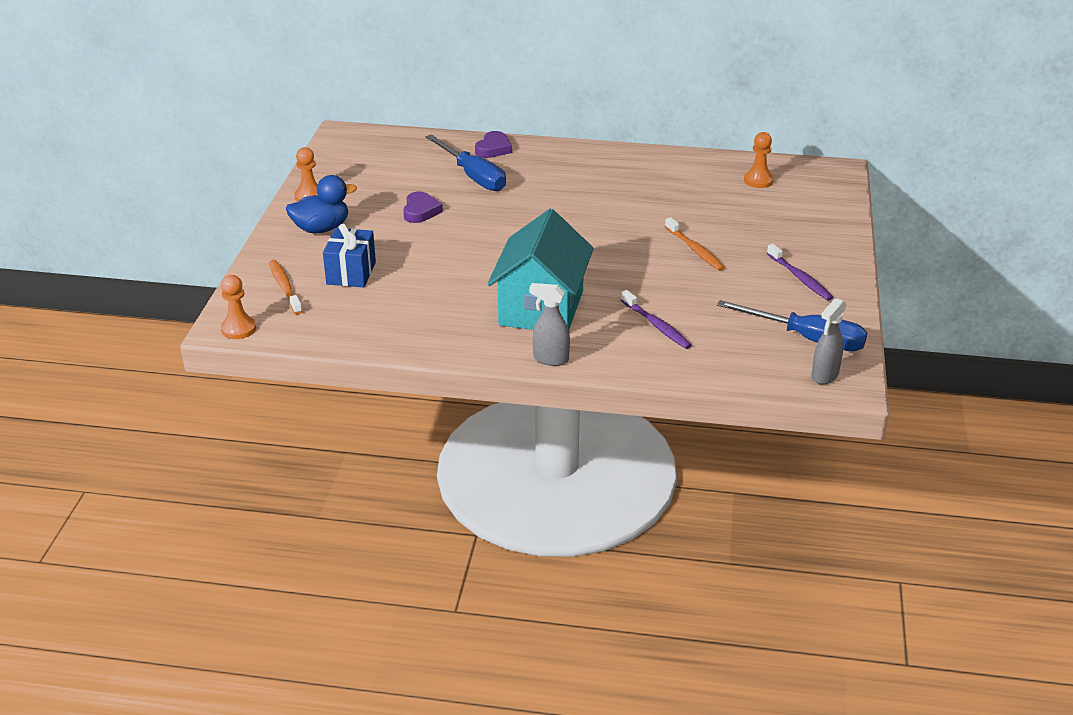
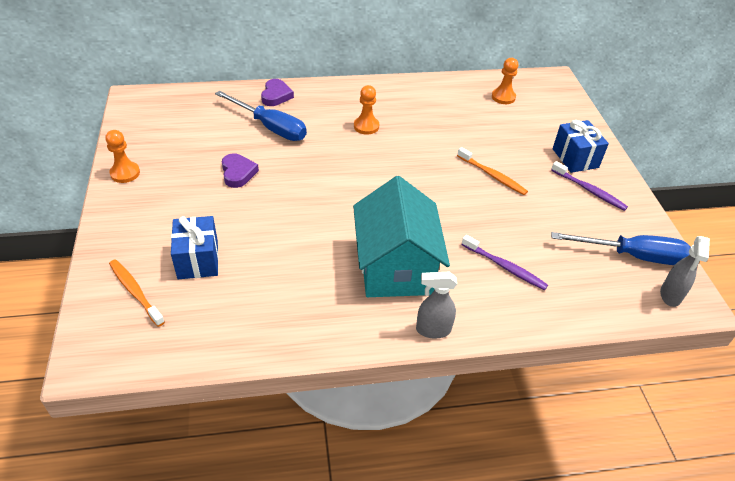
camera: 20 degrees left, 10 degrees up
(238, 329) = (102, 361): orange pawn -> orange pawn (366, 126)
(321, 228) = (149, 210): blue duck -> none
(805, 248) = (575, 158): none -> blue gift

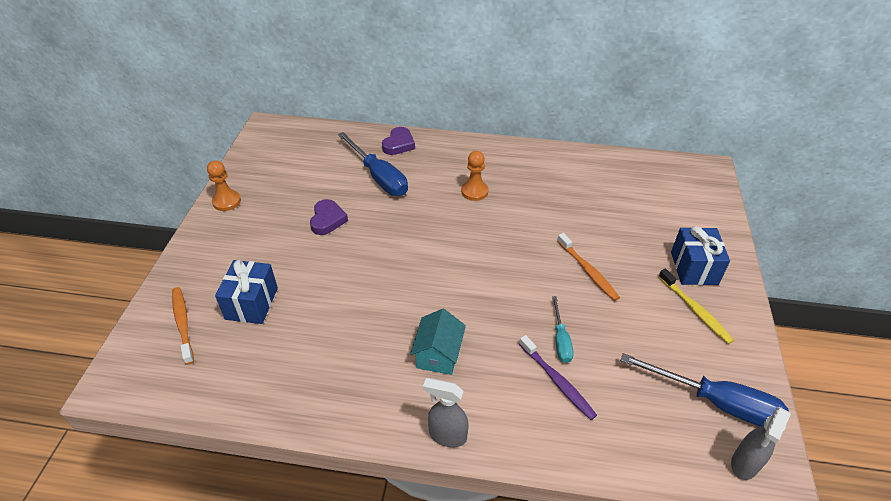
camera: 20 degrees right, 0 degrees up
(395, 267) = (438, 354): turquoise house -> turquoise house, size x0.51
(494, 234) = (560, 340): none -> turquoise screwdriver
(503, 97) = (638, 182): orange pawn -> none
(589, 190) = (695, 310): purple toothbrush -> yellow toothbrush

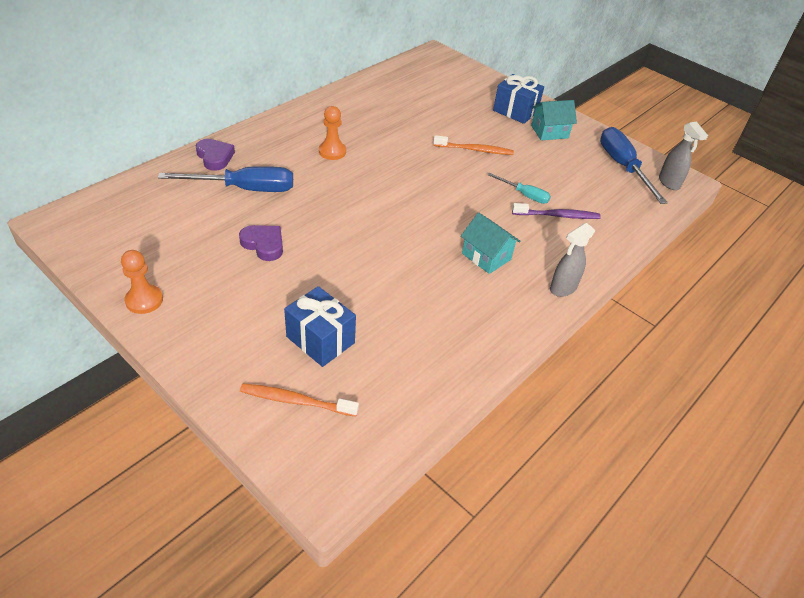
camera: 60 degrees left, 0 degrees up
(695, 310) = (549, 132): yellow toothbrush -> turquoise house
(717, 403) = (622, 167): blue screwdriver -> blue screwdriver turned 75 degrees counterclockwise

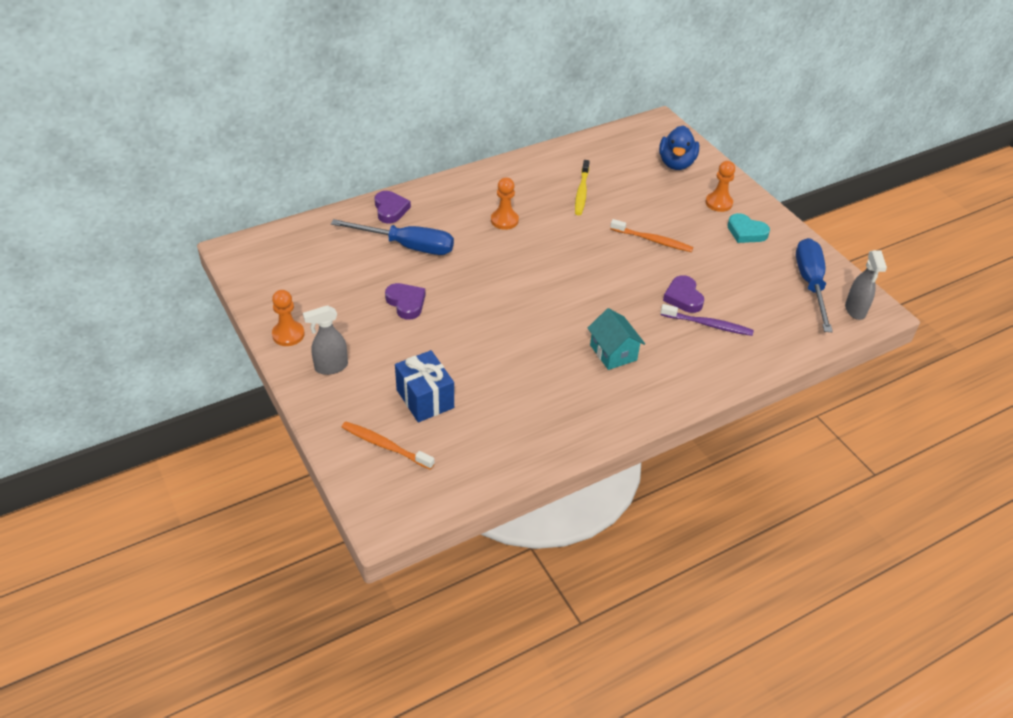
camera: 20 degrees right, 0 degrees up
(393, 117) = (581, 192): none -> yellow toothbrush
(464, 84) = (676, 163): none -> blue duck
(515, 111) = (718, 203): blue gift -> orange pawn
(524, 195) = (683, 297): turquoise screwdriver -> purple heart
(549, 132) = (746, 232): turquoise house -> turquoise heart
(562, 288) = (676, 398): grey spray bottle -> grey spray bottle (331, 367)

